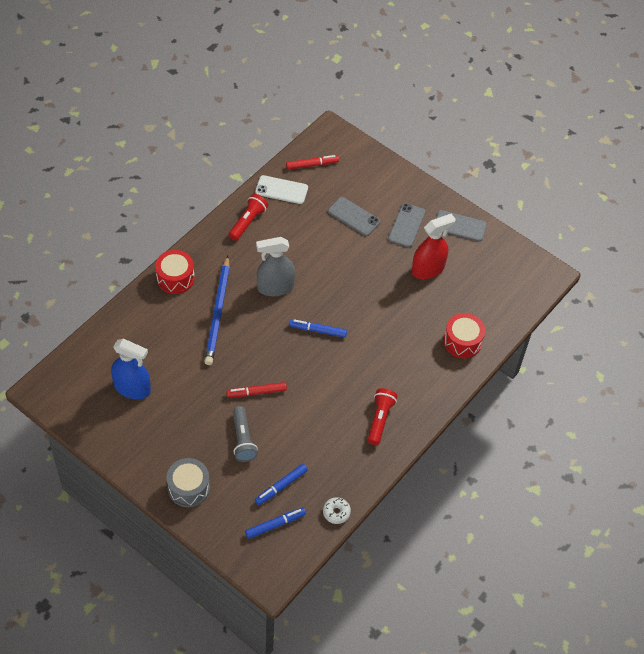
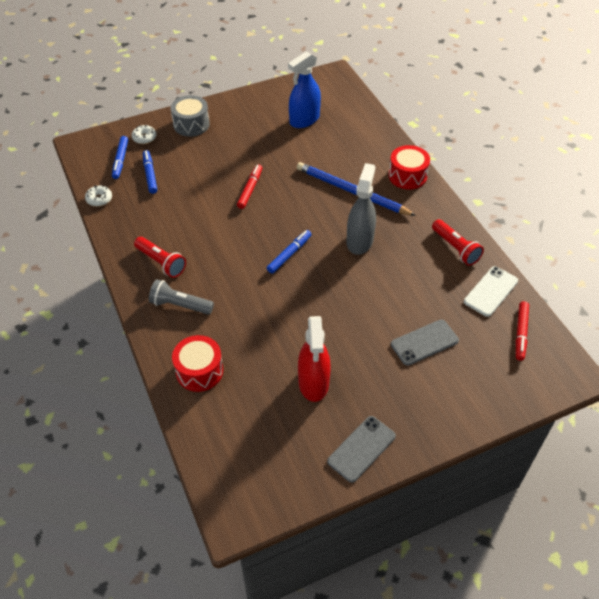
camera: 120 degrees right, 5 degrees down
(231, 521) = (144, 138): none -> white donut
(243, 439) = (210, 167): grey flashlight -> grey flashlight (180, 305)
(406, 225) = (388, 390): grey phone -> none

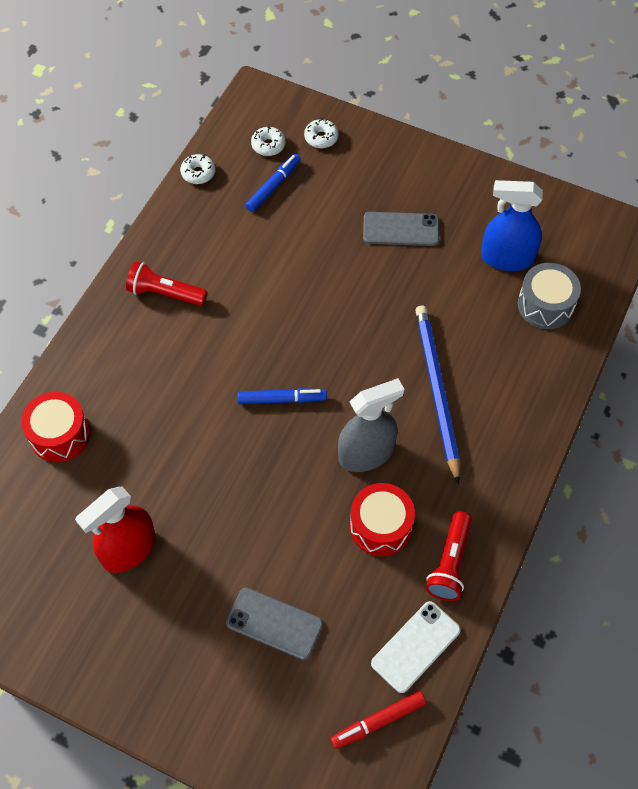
camera: 50 degrees right, 10 degrees up
(120, 160) = (268, 145): blue marker -> white donut
(161, 262) = (165, 293): red flashlight -> red flashlight turned 105 degrees clockwise
(180, 305) = (125, 354): grey flashlight -> none
(191, 124) = (385, 161): grey drum -> grey drum (545, 305)
(250, 189) = (341, 291): red marker -> none
(361, 449) = (83, 654): grey phone -> grey phone (401, 229)
(407, 176) = (522, 430): red drum -> red drum (380, 526)
(491, 291) = (415, 646): white phone -> white phone turned 45 degrees counterclockwise

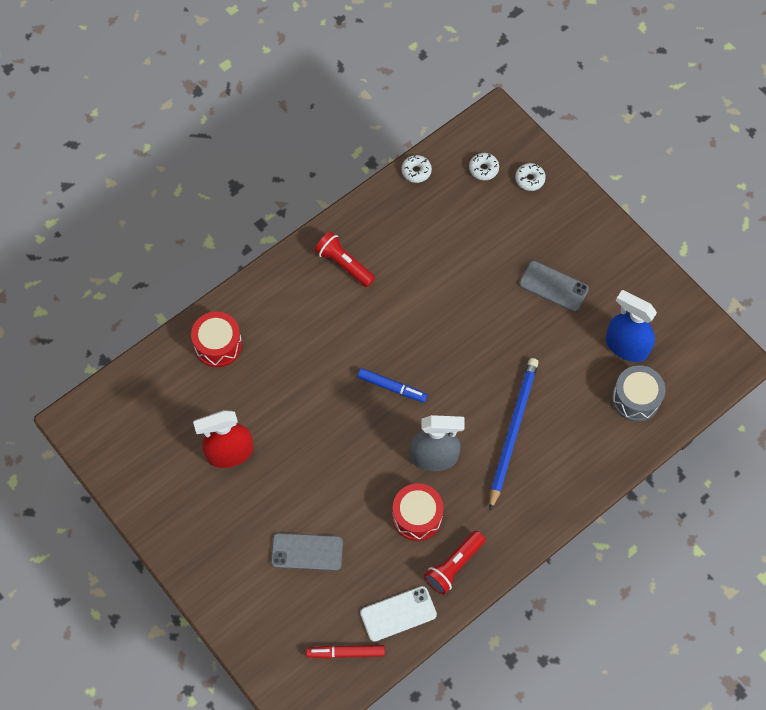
camera: 25 degrees right, 5 degrees up
(273, 186) = (470, 207): blue marker -> none
(274, 623) = (307, 552): grey phone -> grey phone turned 45 degrees counterclockwise

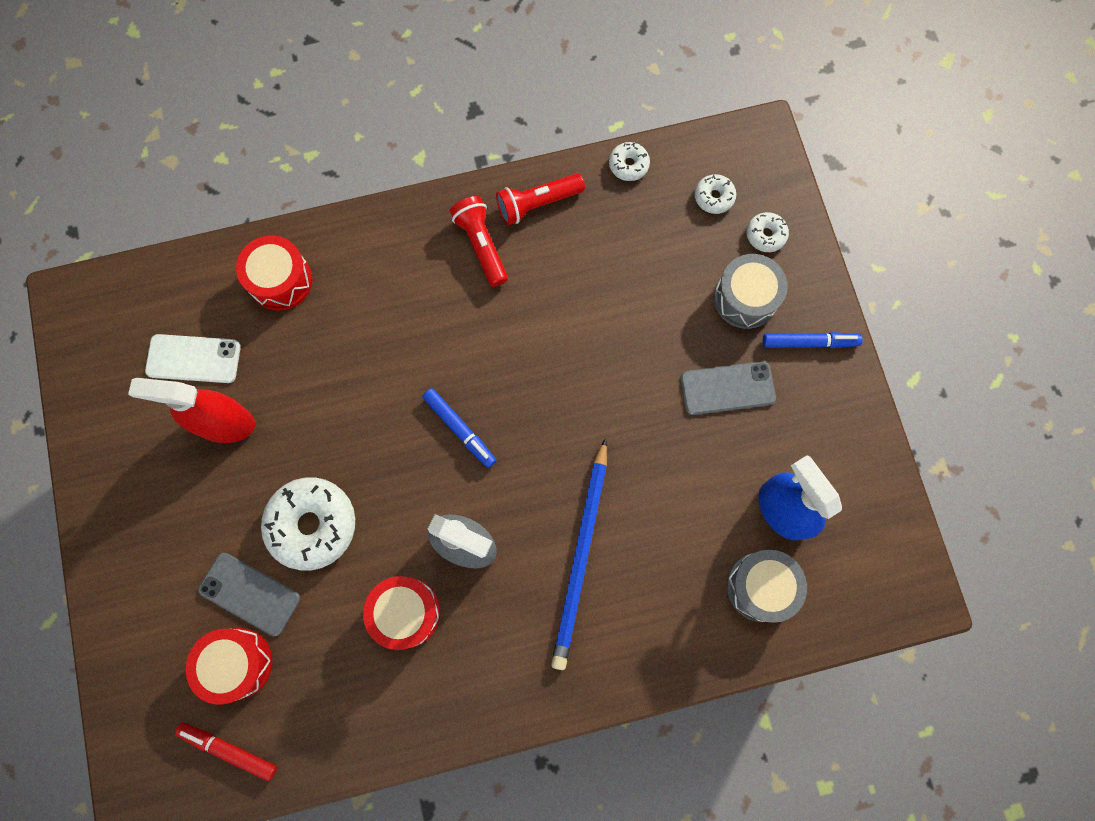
camera: 25 degrees right, 10 degrees up
(322, 598) = (237, 663): none -> red drum
(325, 490) = (312, 525): none -> white donut
(398, 614) = (318, 730): white phone -> white phone (193, 359)
(454, 566) = (418, 701): red flashlight -> red flashlight (537, 204)
(513, 431) = (581, 556): blue pencil -> blue pencil turned 150 degrees clockwise
(536, 225) = (745, 298): none -> grey drum
(553, 286) = (727, 388): grey phone -> grey phone turned 60 degrees counterclockwise
(591, 235) = (809, 342): none -> blue marker

